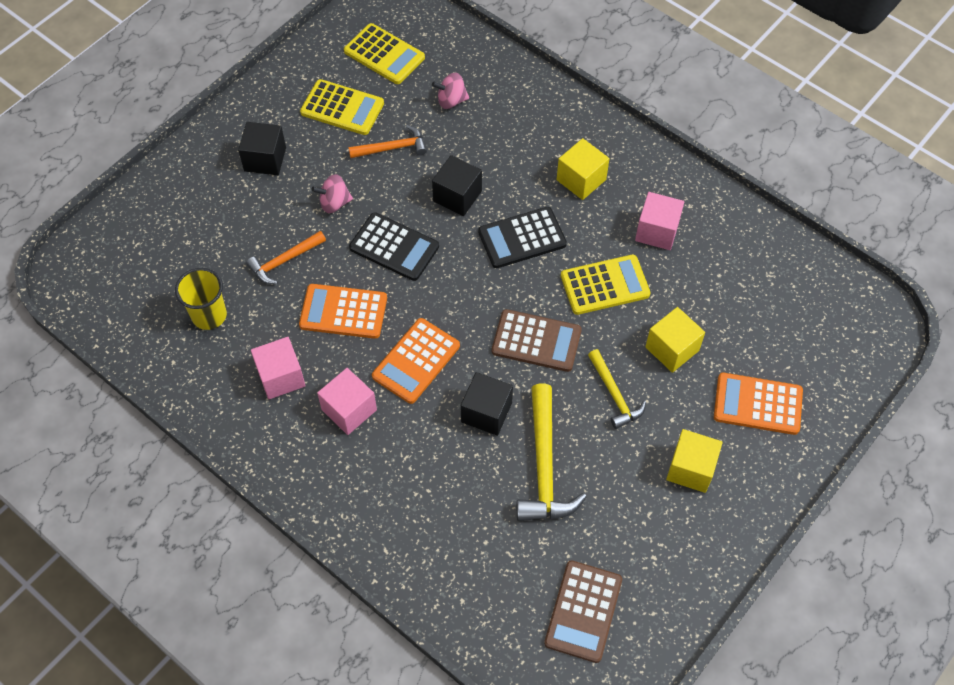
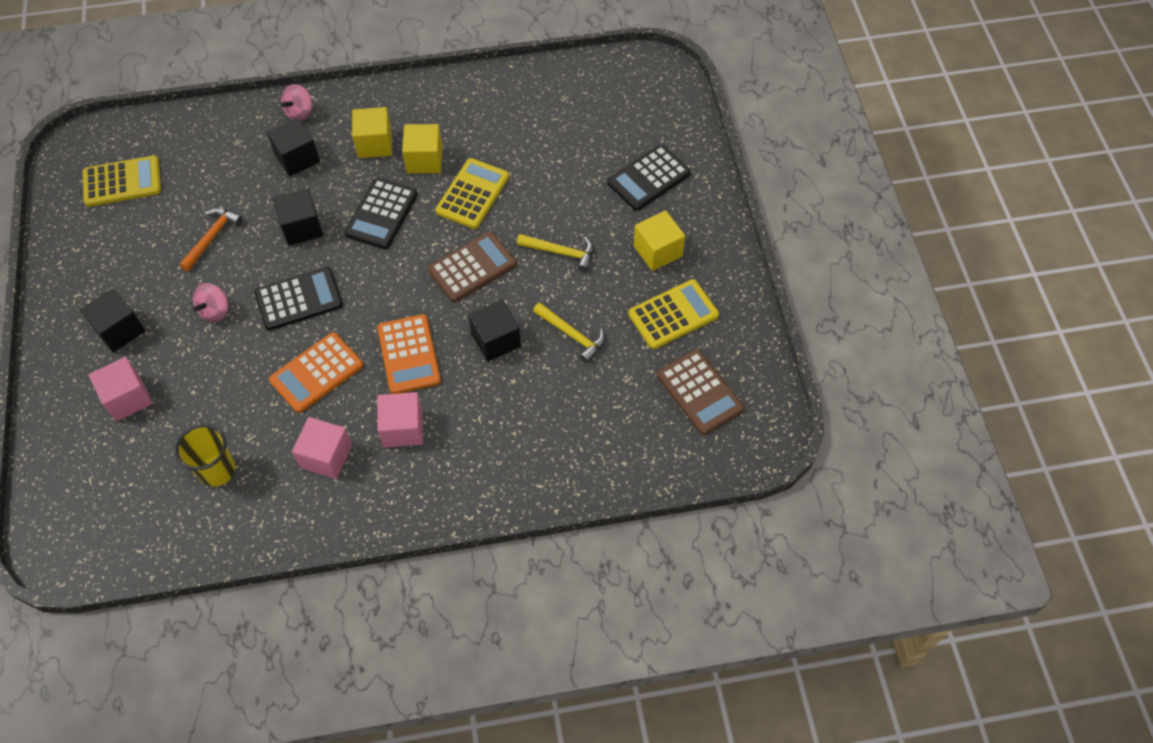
camera: 50 degrees left, 0 degrees up
(284, 261) = (228, 382): orange hammer -> none
(342, 108) = (136, 244): yellow calculator -> yellow calculator (673, 315)
(451, 101) = (216, 170): pink spinning top -> pink spinning top (300, 112)
(514, 141) = (297, 158): none -> black cube
(544, 466) = (572, 335): yellow hammer -> yellow hammer, size x0.61
(657, 231) = (464, 132): pink cube -> pink cube (128, 398)
(672, 349) = (561, 193): yellow cube -> yellow cube (424, 160)
(757, 404) = (649, 178): orange calculator -> black calculator

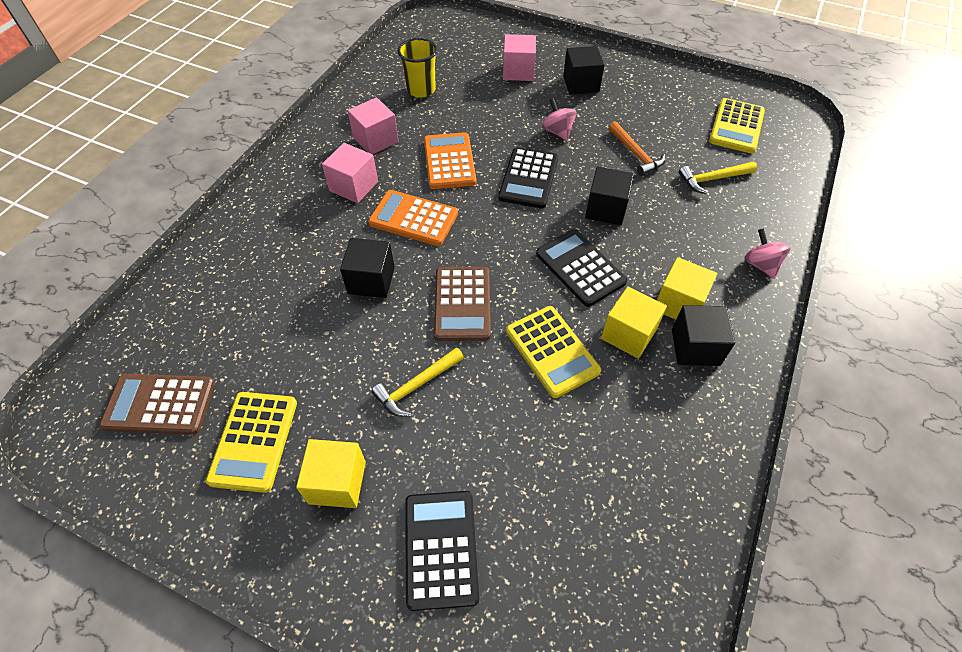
camera: 125 degrees right, 5 degrees down
(297, 158) = (696, 238): black cube -> black cube (695, 347)
(572, 335) = (320, 339): yellow hammer -> yellow hammer (713, 179)

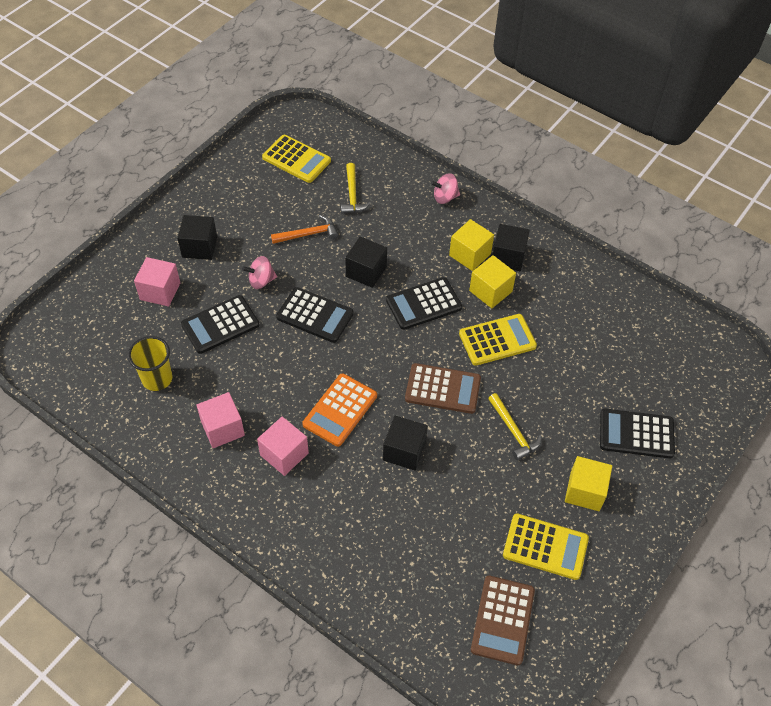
camera: 80 degrees left, 0 degrees up
(449, 161) = (274, 371): orange calculator -> none
(493, 115) = (220, 325): none -> black calculator

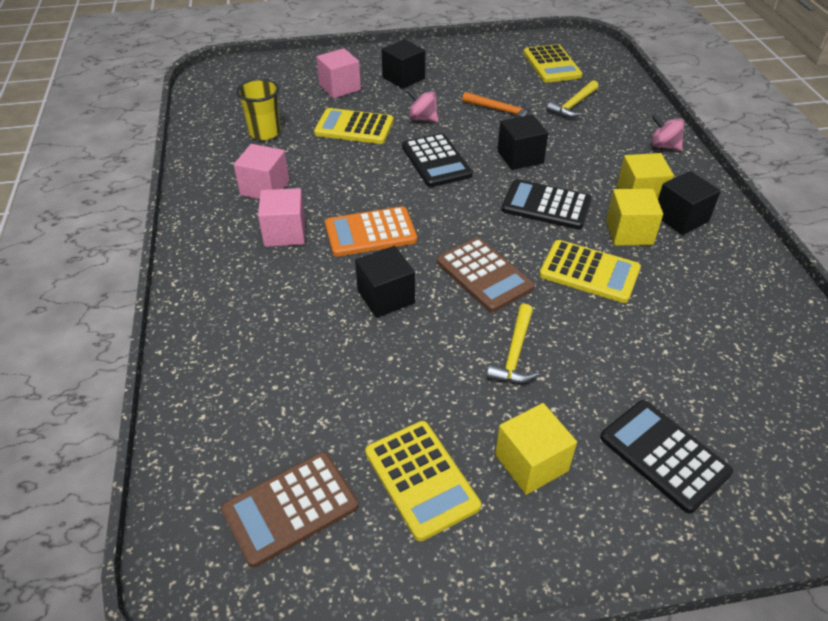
camera: 45 degrees right, 10 degrees down
(220, 325) = (354, 127): black calculator -> yellow calculator

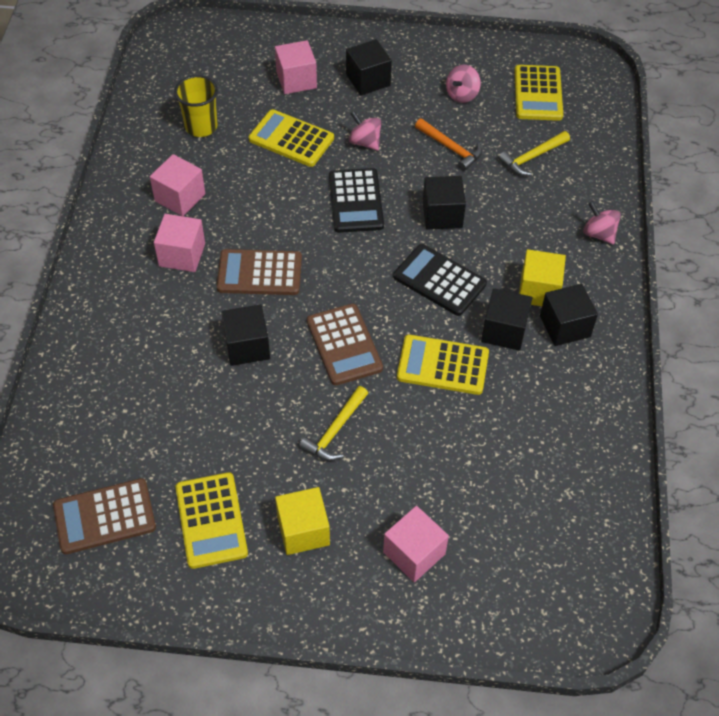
camera: 15 degrees right, 10 degrees up
(370, 232) = (259, 273): orange calculator -> brown calculator
(489, 75) = (462, 95): none -> pink spinning top
(589, 272) = (442, 365): yellow calculator -> yellow calculator turned 150 degrees clockwise
(629, 232) = (504, 331): yellow cube -> black cube
(664, 455) = (414, 553): black calculator -> pink cube

